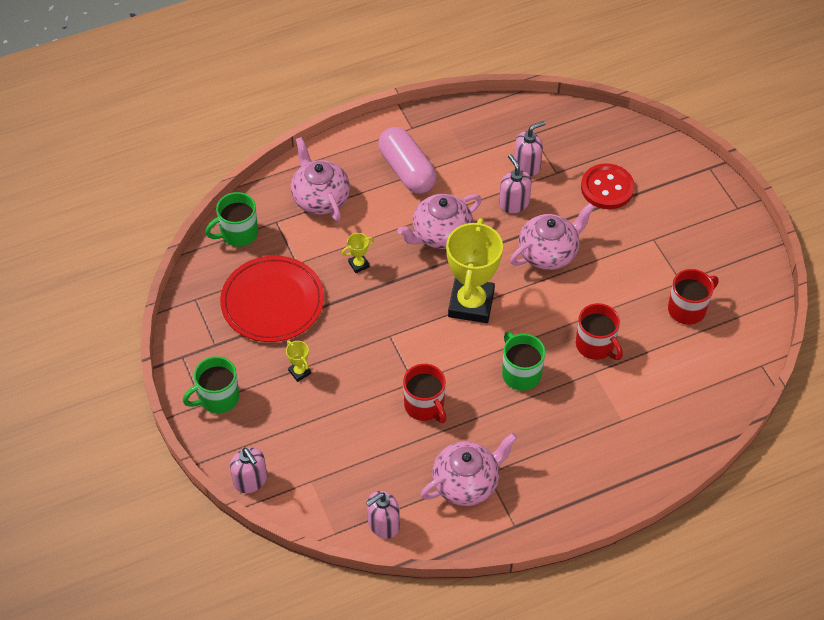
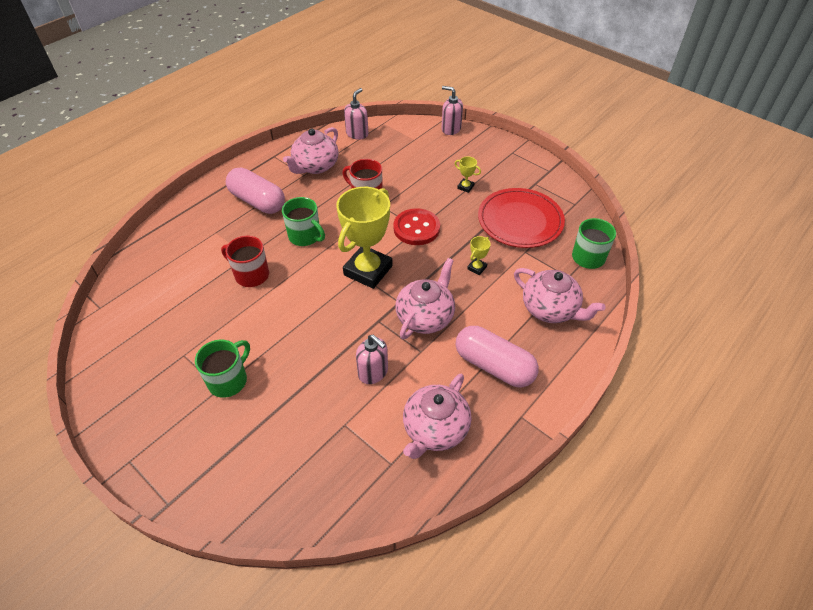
camera: 155 degrees right, 5 degrees down
(218, 398) = (506, 158): green mug -> green mug (228, 380)
(471, 304) = (368, 270): yellow trophy -> yellow trophy turned 45 degrees clockwise
(527, 165) = (378, 420): pink soap dispenser -> none
(549, 252) = (319, 336): pink teapot -> pink teapot (435, 429)
(560, 449) = (257, 201): none -> pink capsule
(607, 188) = (283, 427): red button -> red button (416, 228)
(687, 309) = (173, 332): red mug -> none

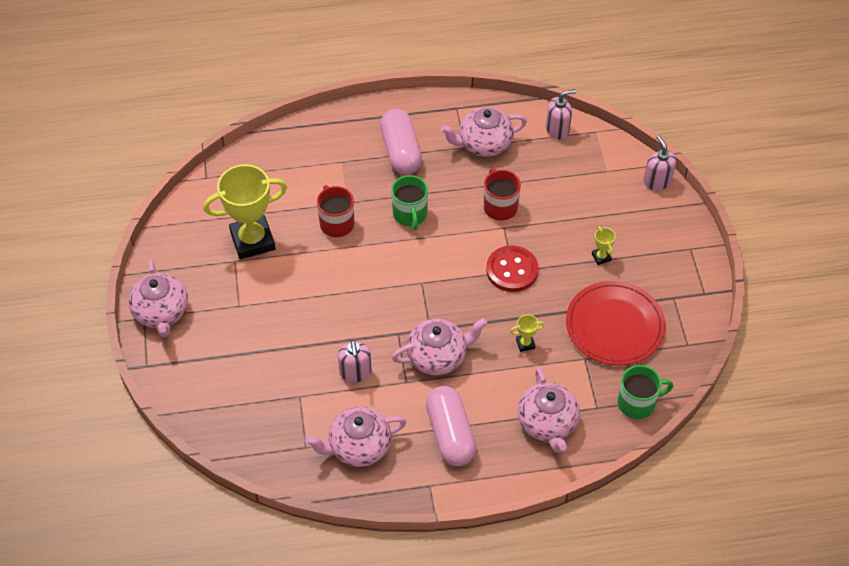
camera: 40 degrees right, 5 degrees up
(144, 444) = (161, 312): none -> pink teapot
(228, 380) = (249, 304): green mug -> none
(368, 270) = (431, 283): yellow trophy -> yellow trophy (252, 240)

